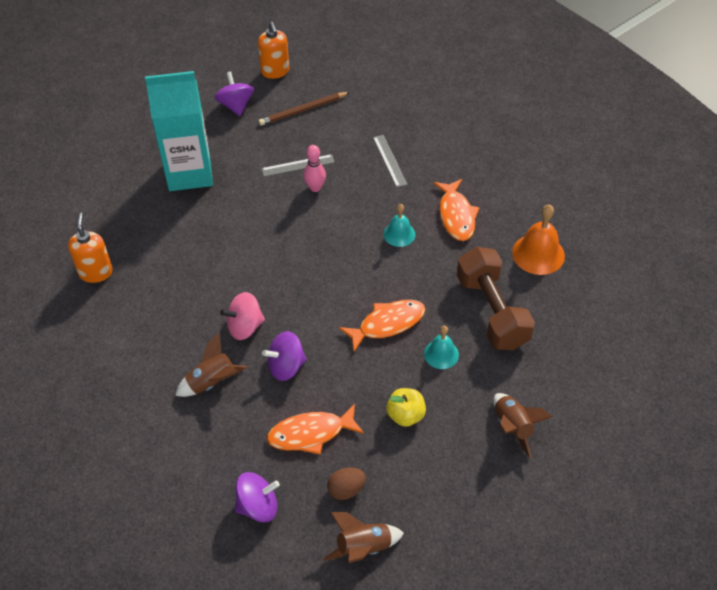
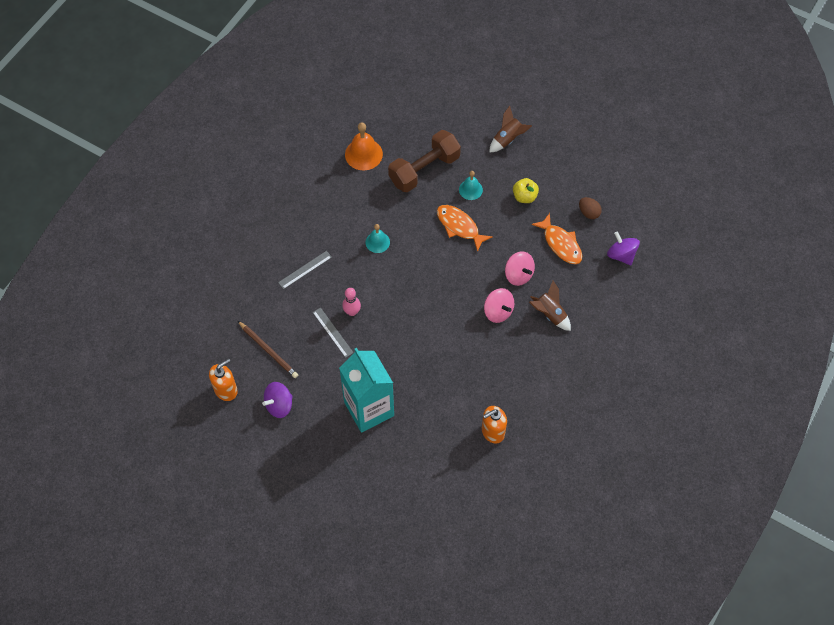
camera: 110 degrees left, 10 degrees up
(286, 366) = (518, 275): purple spinning top -> pink spinning top
(363, 547) = (619, 193): brown rocket -> none
(456, 215) = (346, 211): orange fish -> none

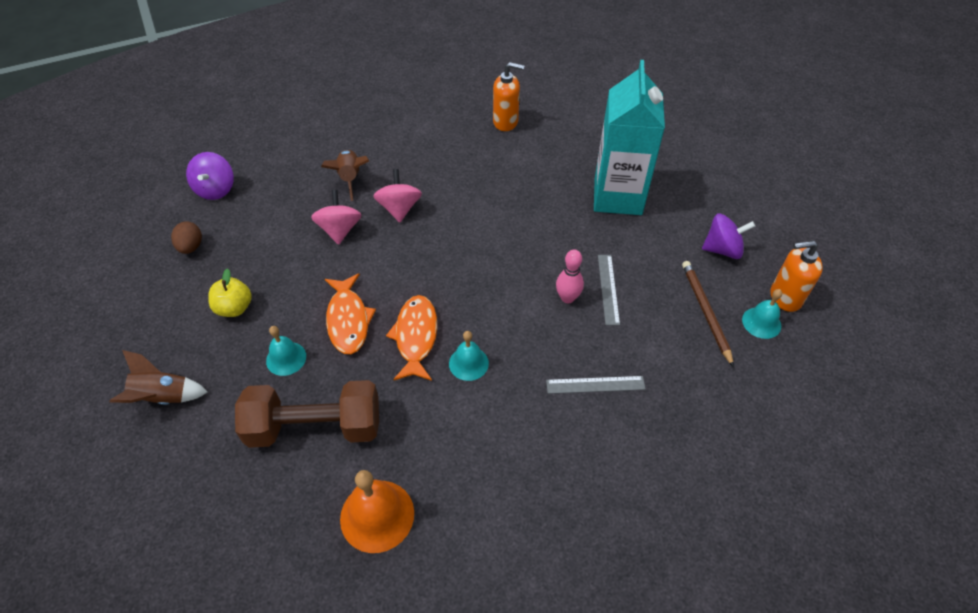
camera: 145 degrees left, 10 degrees down
(233, 363) = (761, 322): none -> turquoise bell
(560, 244) = (260, 234): orange fish -> orange fish (416, 337)

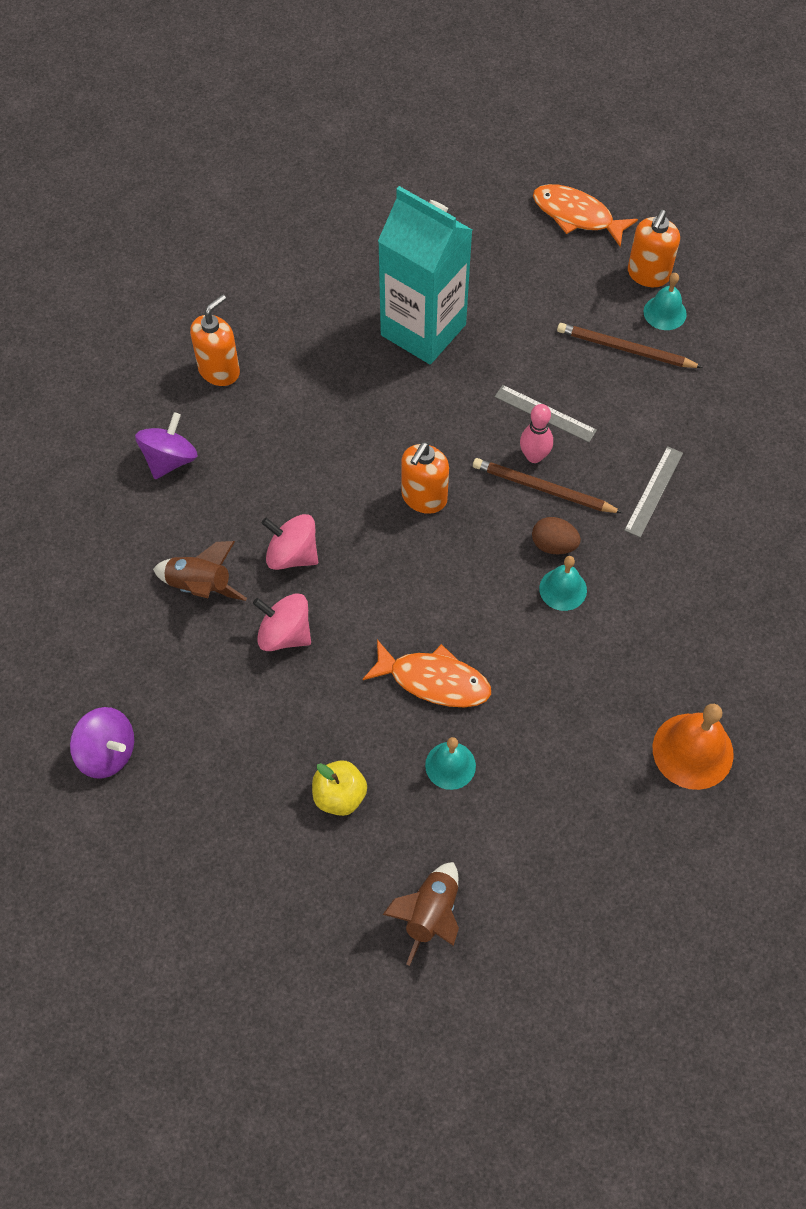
camera: 60 degrees left, 10 degrees up
(191, 247) = (200, 815): brown egg -> brown egg (553, 545)
(315, 427) = (560, 769): brown dumbbell -> none
(416, 337) = (498, 623): orange fish -> orange fish (577, 216)
(488, 253) = (424, 498): none -> orange soap dispenser
(544, 315) = (543, 489): none -> brown pencil
(722, 249) = (558, 285): purple spinning top -> purple spinning top (170, 459)

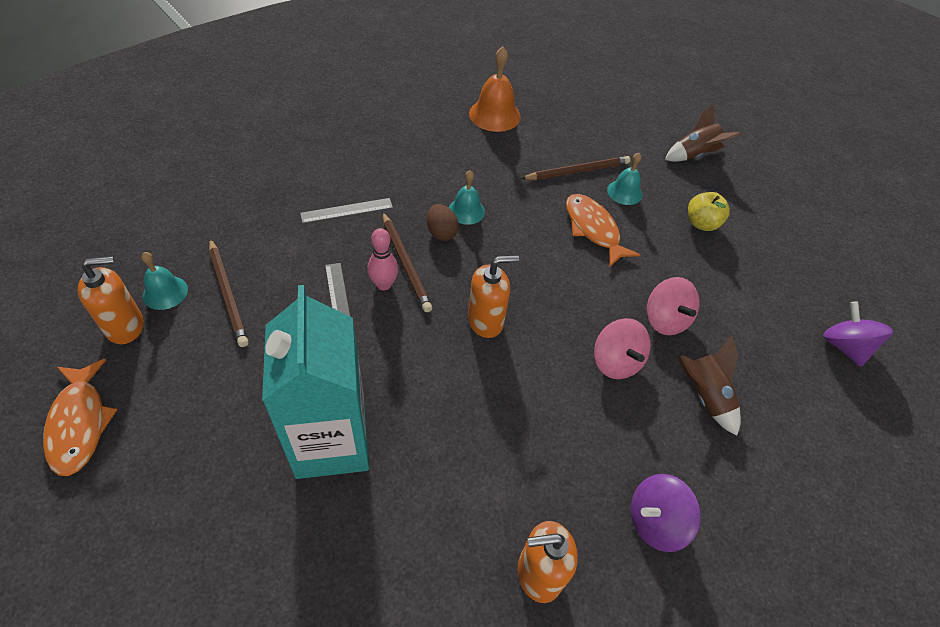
camera: 140 degrees left, 10 degrees down
(523, 749) = (577, 171): none -> brown pencil

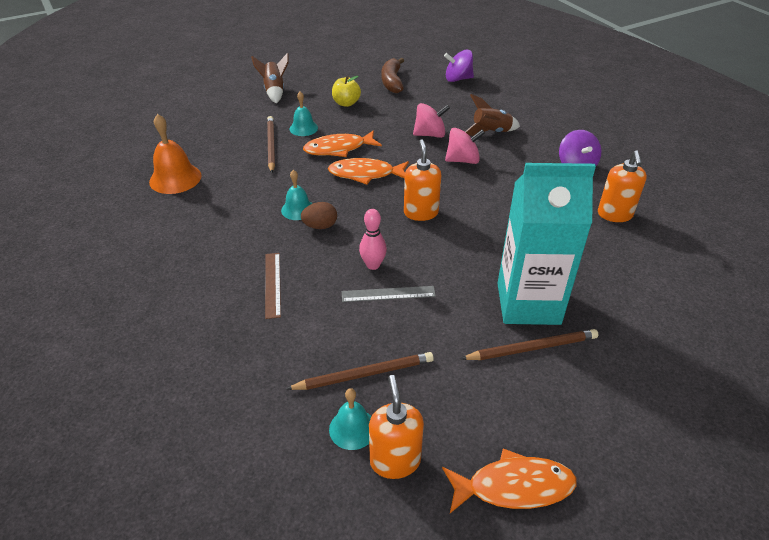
camera: 75 degrees left, 10 degrees down
(347, 210) = (272, 284): grey ruler -> brown ruler
(405, 263) = (351, 250): brown pencil -> brown pencil (532, 348)
(549, 260) = (365, 174): none -> orange fish
(786, 265) = (392, 82): none -> brown banana

